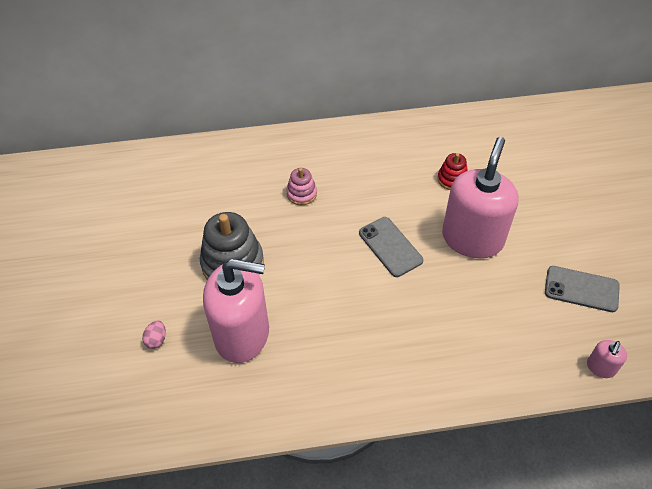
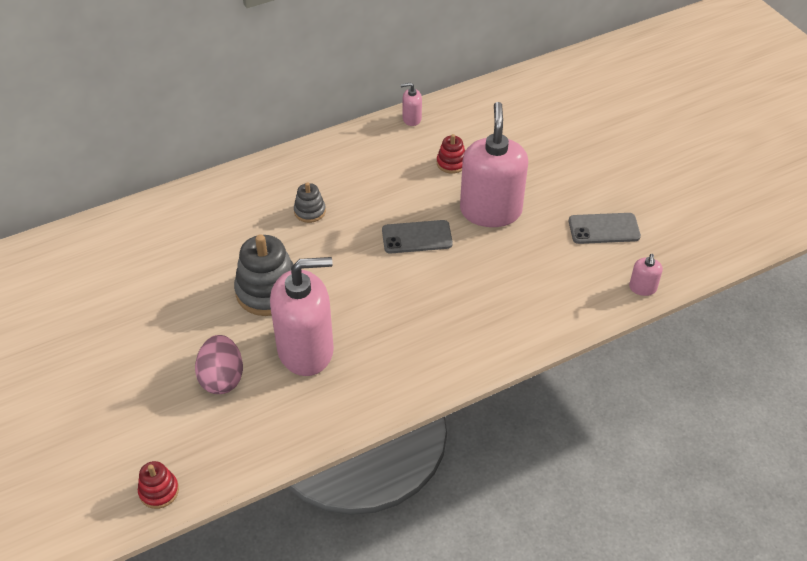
camera: 20 degrees left, 5 degrees down
(54, 438) = (159, 491): none -> red stacking toy
(156, 340) = (222, 378): pink egg -> pink egg, size x2.06
(301, 194) = (310, 211): pink stacking toy -> grey stacking toy
(390, 247) = (417, 237): grey phone -> grey phone turned 45 degrees counterclockwise
(431, 125) = (411, 119): none -> pink soap dispenser

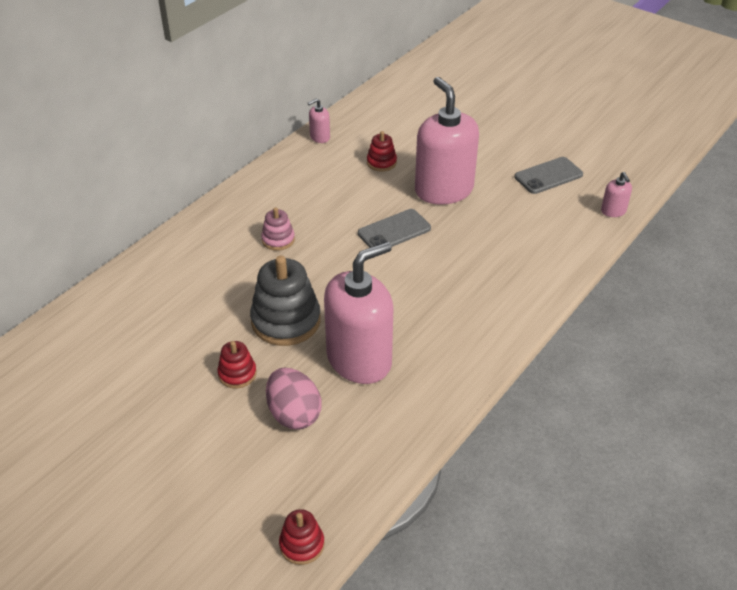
camera: 25 degrees left, 5 degrees down
(200, 325) = (237, 374): none -> red stacking toy
(310, 211) = (278, 240): grey stacking toy -> pink stacking toy

